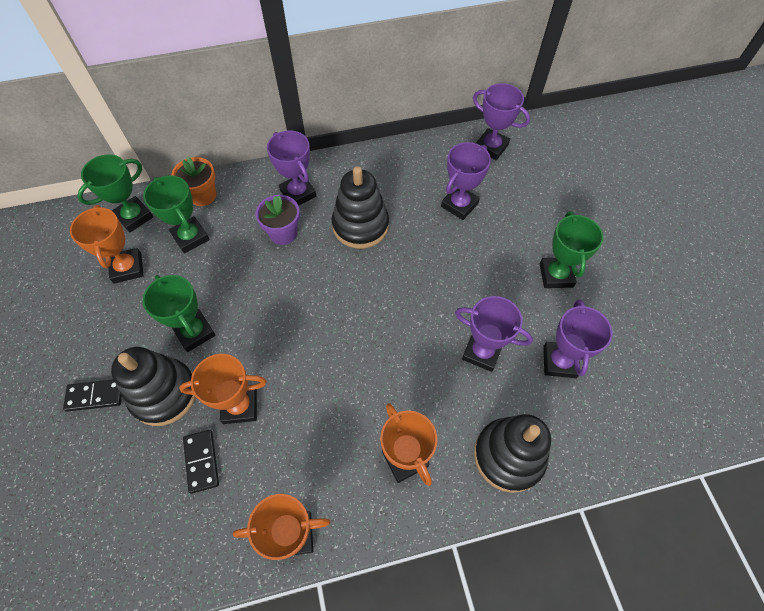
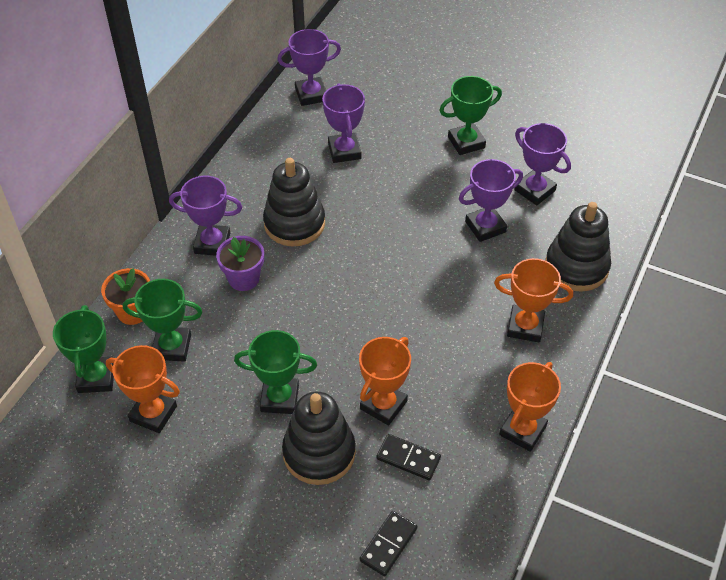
camera: 50 degrees left, 10 degrees down
(95, 396) = (270, 507): black domino -> black domino (388, 544)
(556, 275) = (466, 142): green trophy -> green trophy turned 60 degrees counterclockwise

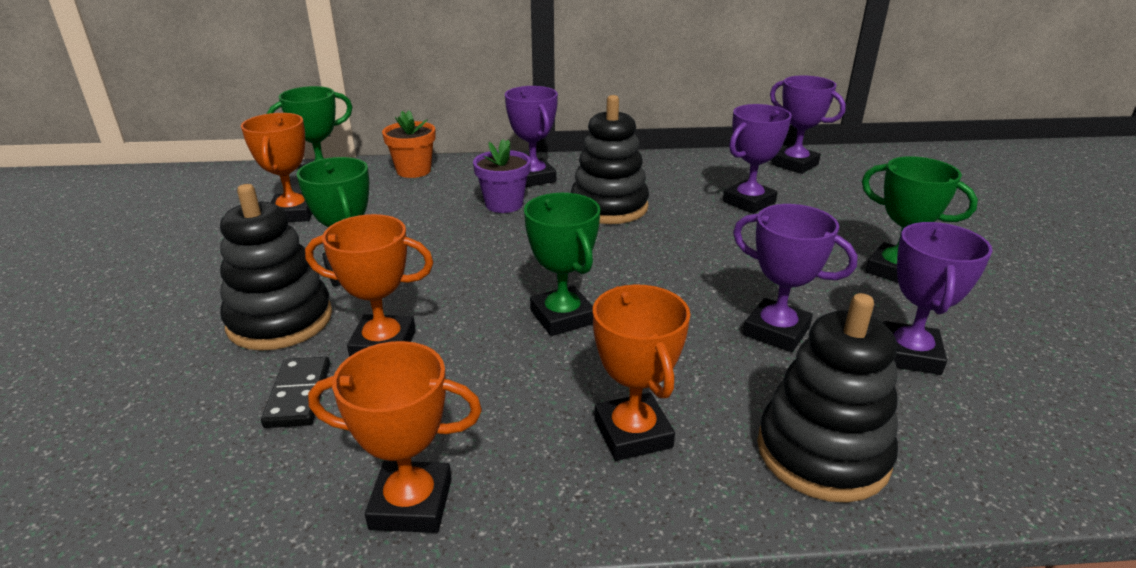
camera: 60 degrees right, 20 degrees down
(172, 347) = (384, 198): green trophy -> green trophy (562, 317)
(388, 544) = (133, 425): black domino -> none

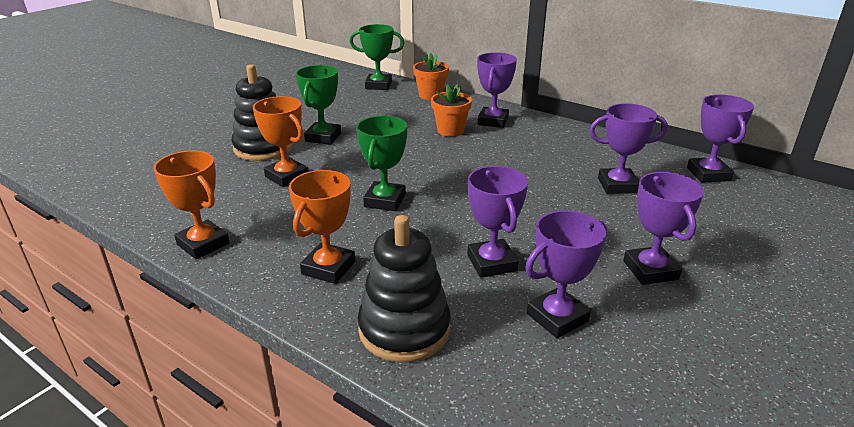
camera: 40 degrees right, 0 degrees up
(293, 213) = (339, 99): orange trophy -> none
(299, 395) = (226, 182): black domino -> none
(504, 204) = (450, 130): purple flower pot -> orange flower pot
(609, 207) = (511, 154): black stacking toy -> none
(895, 270) = (650, 270): green trophy -> purple trophy

